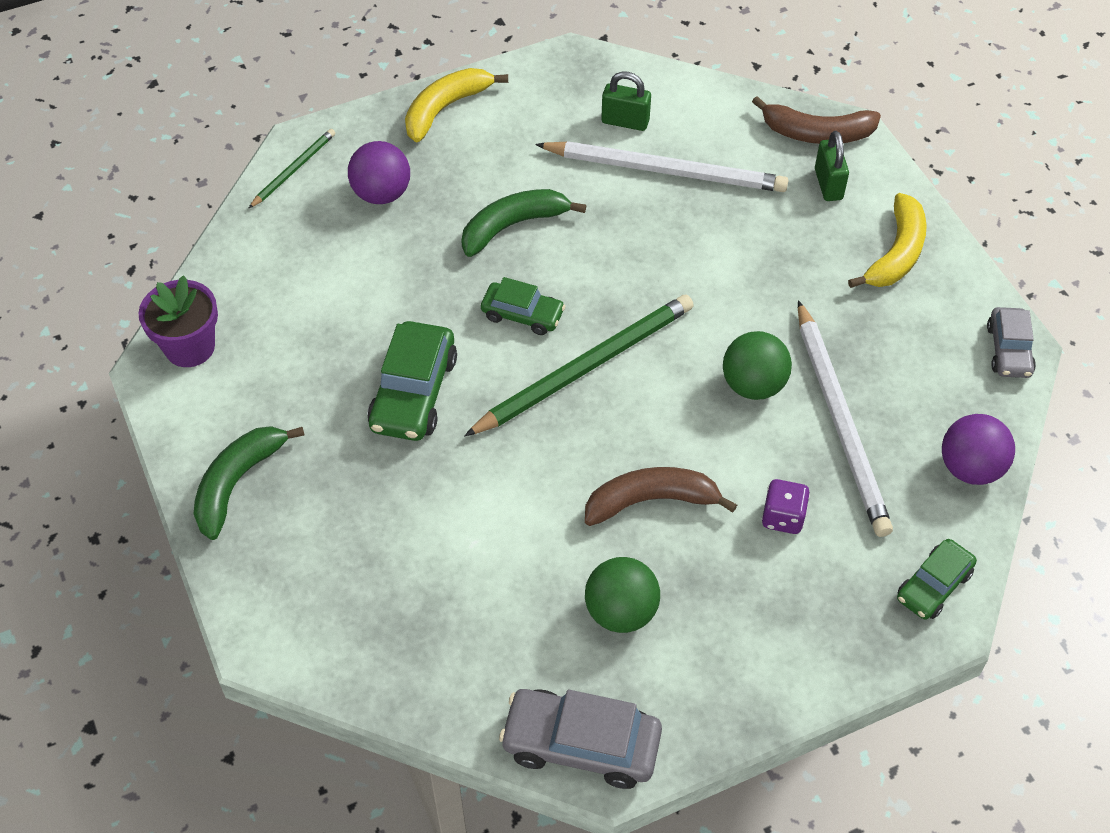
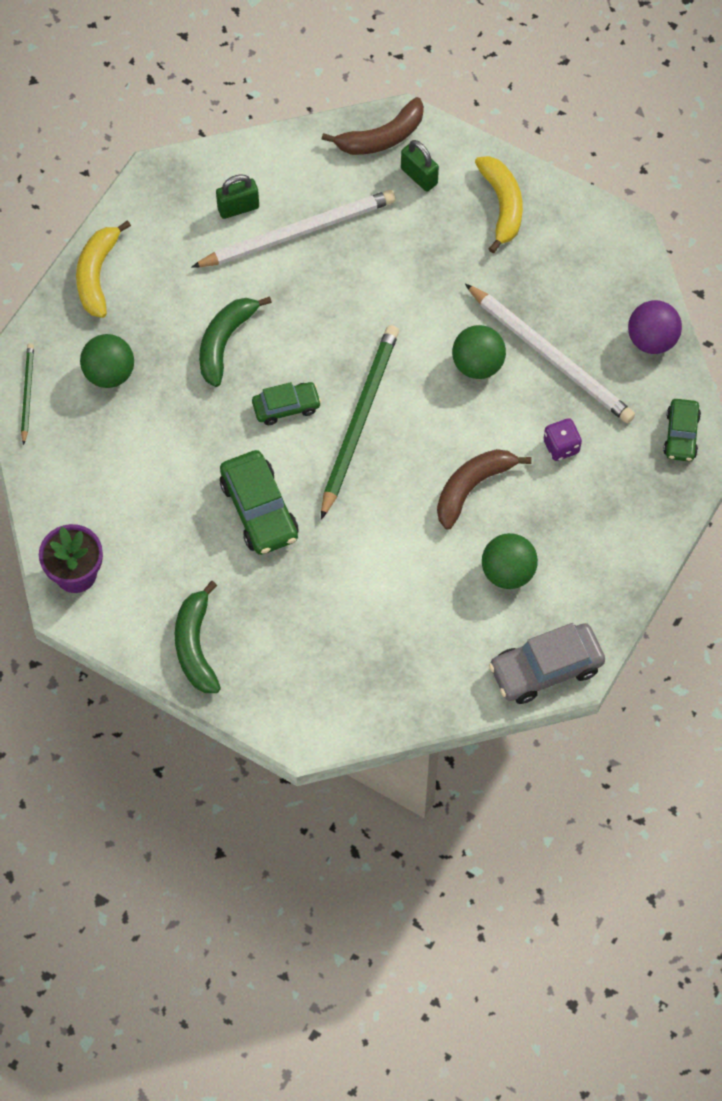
camera: 35 degrees left, 10 degrees up
(381, 194) = (109, 373): purple ball -> green ball
(1009, 350) = (622, 238): grey car -> none

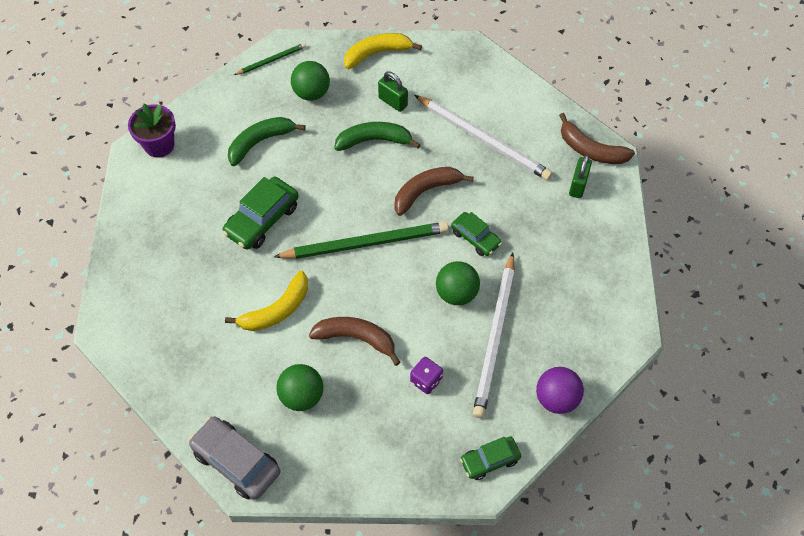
camera: 60 degrees right, 5 degrees down
(195, 646) = (141, 234): green banana -> green banana (260, 142)
(238, 208) = (477, 99): green padlock -> green padlock (393, 102)
(286, 407) = (349, 197): green car -> green car (475, 238)
(330, 326) = (426, 191): none -> brown banana
(502, 205) = (594, 245): yellow banana -> yellow banana (277, 310)

